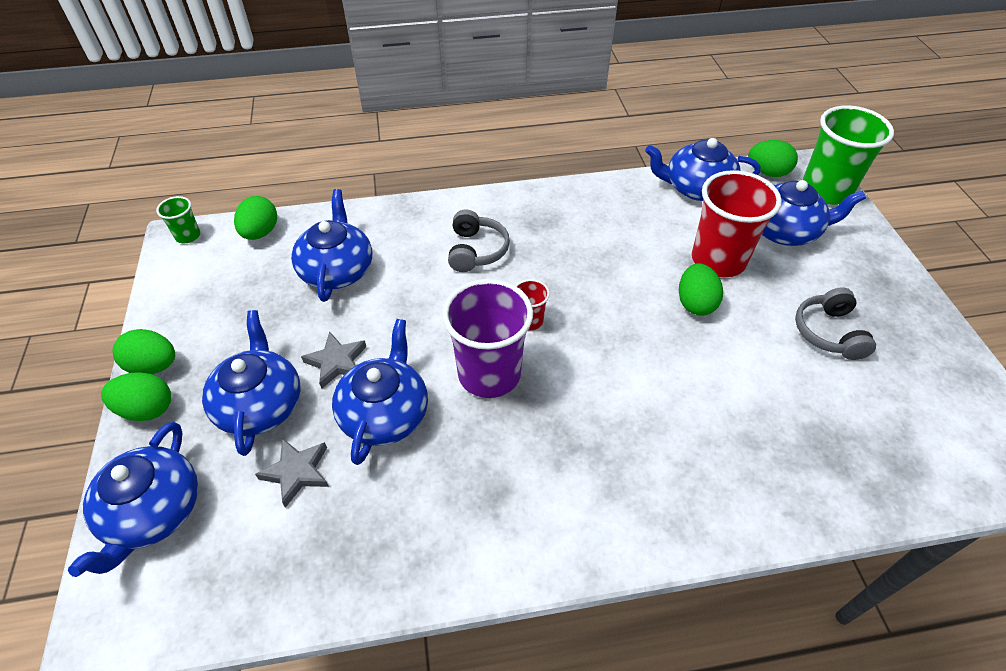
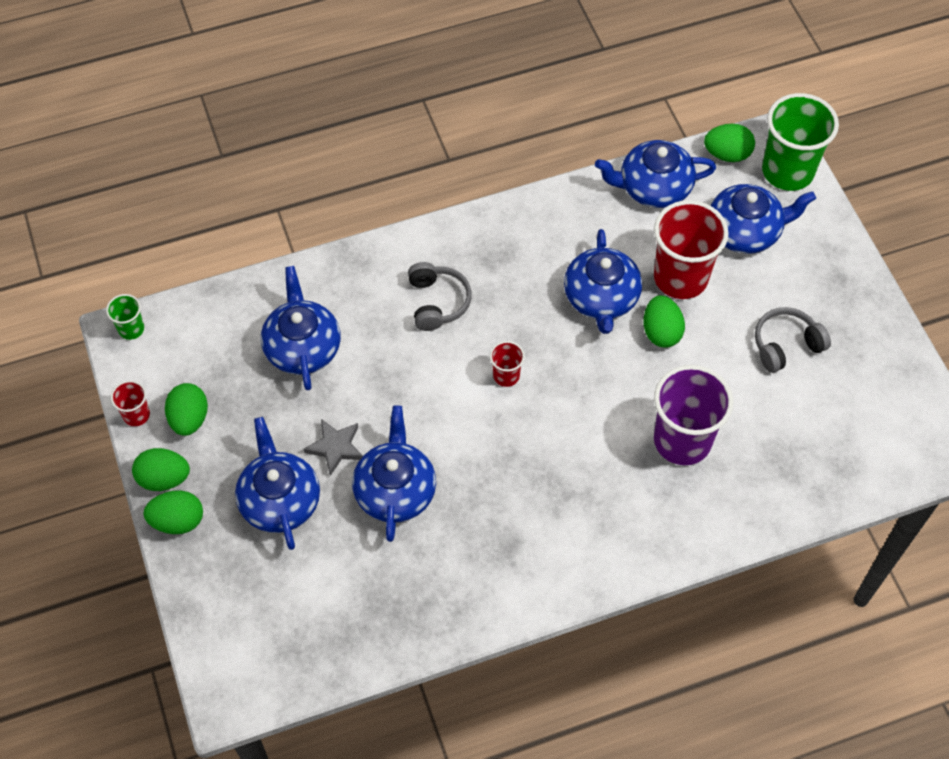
camera: 10 degrees left, 10 degrees up
(153, 512) = (226, 608): blue teapot -> blue teapot (601, 298)
(156, 305) = (136, 415): none -> red cup
(260, 233) = (207, 313): green egg -> green egg (189, 419)
(297, 472) = (335, 555): grey star -> none
(489, 374) = (480, 437): purple cup -> purple cup (682, 440)
(829, 332) = (786, 345): grey headphones -> grey headphones turned 75 degrees clockwise

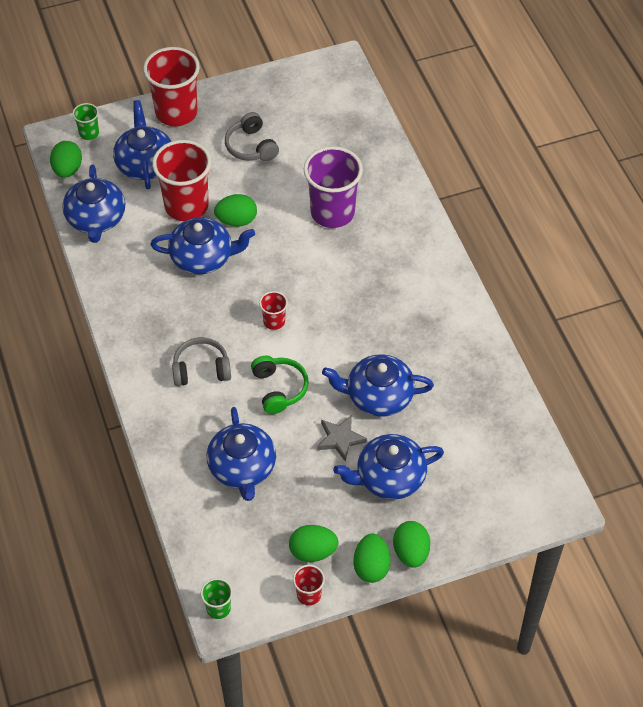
camera: 90 degrees left, 5 degrees down
(302, 347) = (242, 468): blue teapot -> blue teapot turned 90 degrees counterclockwise
(408, 382) = (279, 389): none -> green headphones
(787, 171) = (89, 133): green cup -> green cup, size x0.47
(834, 260) = (176, 112): none -> red cup

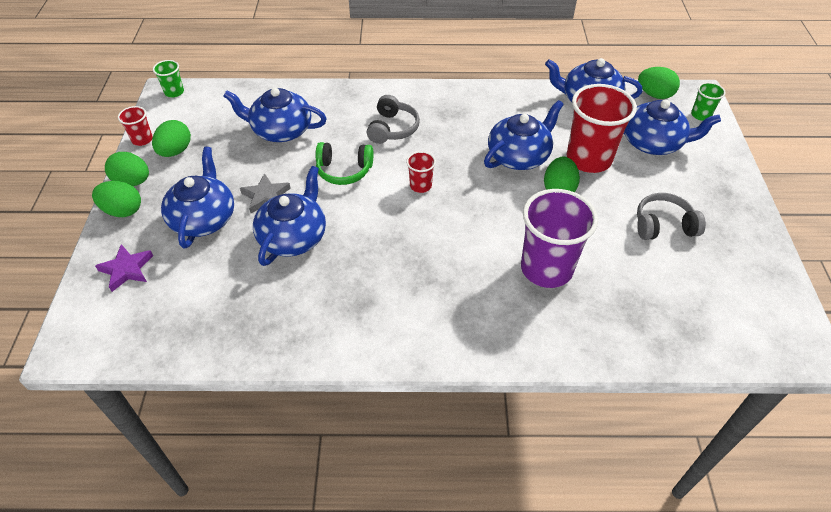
camera: 110 degrees right, 5 degrees down
(176, 112) = (724, 179): red cup -> none
(203, 257) = (519, 156): blue teapot -> blue teapot turned 150 degrees counterclockwise
(472, 507) = (126, 269): none -> purple star

